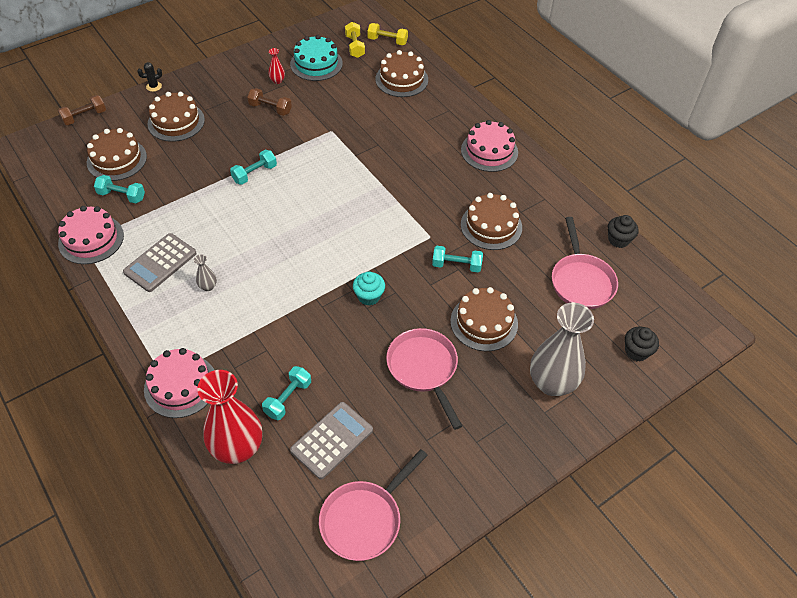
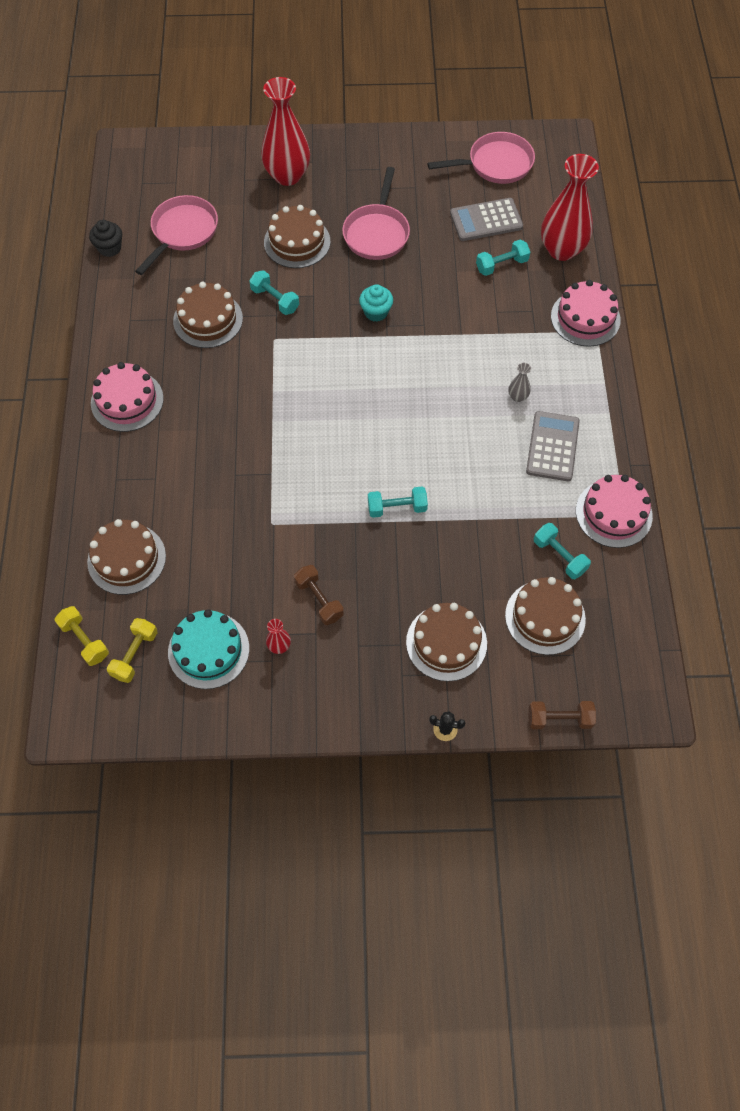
camera: 145 degrees left, 10 degrees up
(160, 263) = (552, 446): grey calculator -> grey calculator turned 60 degrees counterclockwise
(552, 383) = (287, 175): grey vase -> red vase
(636, 351) = (200, 163): black cupcake -> none

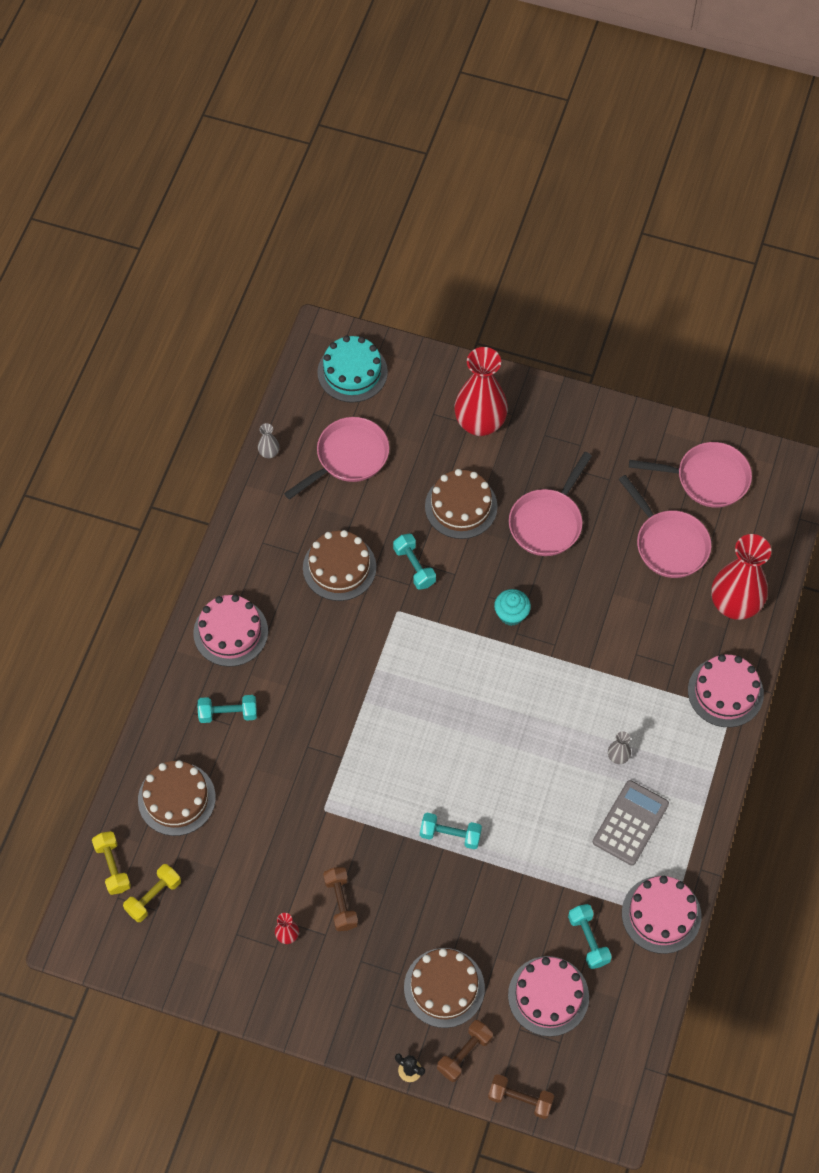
camera: 20 degrees right, 0 degrees up
(110, 248) = (269, 453): black cupcake -> grey vase
(208, 650) = (221, 916): turquoise cake -> turquoise cake (352, 372)
(486, 220) = (668, 544): grey calculator -> pink pan
(490, 696) = (464, 1054): none -> brown dumbbell
(501, 265) = (663, 602): turquoise dumbbell -> turquoise dumbbell (228, 713)
(545, 617) = (548, 996): brown cake -> pink cake

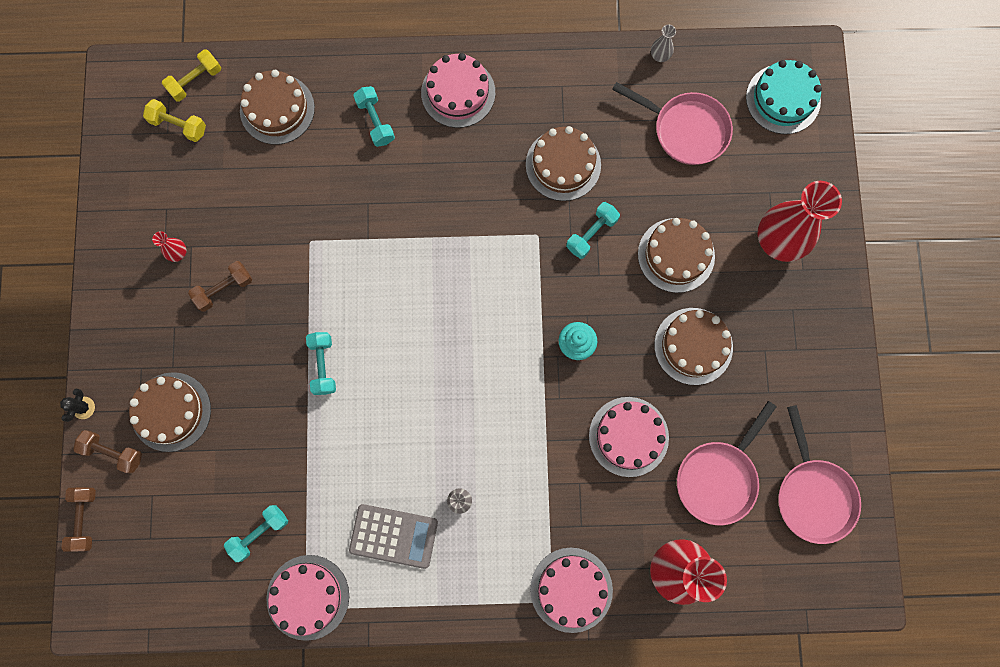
camera: 70 degrees right, 15 degrees up
(547, 522) = (693, 346): pink pan -> brown cake
(548, 996) = (192, 512): pink cake -> pink cake (628, 436)

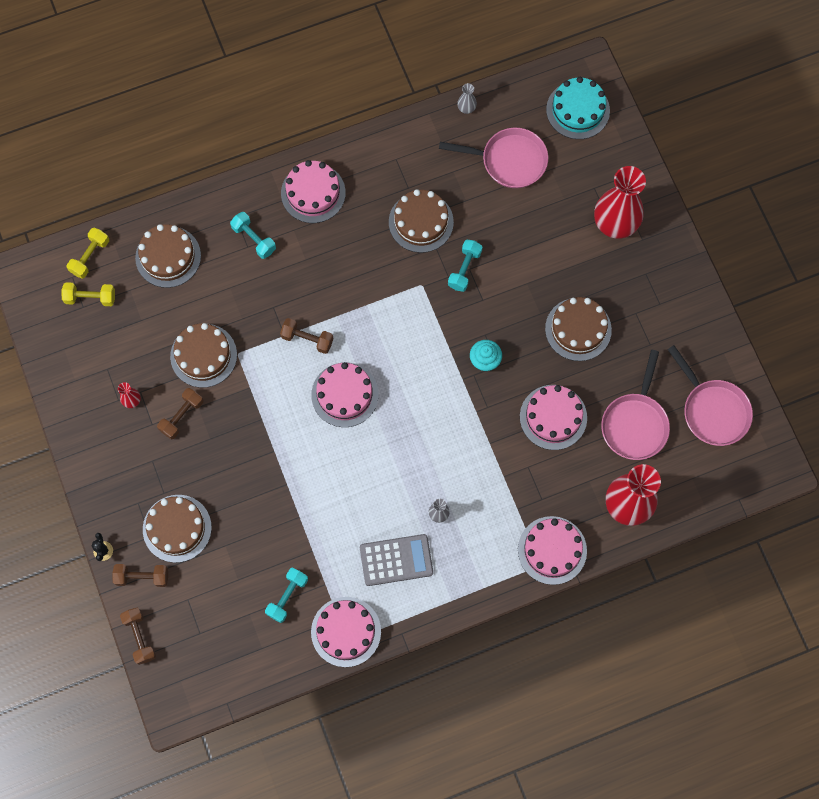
camera: 20 degrees left, 5 degrees down
(323, 365) = (287, 448): turquoise dumbbell -> none
(390, 252) = (307, 339): none -> brown dumbbell
(408, 328) = (344, 394): none -> pink cake
(676, 255) = (538, 263): brown cake -> brown cake (203, 355)

